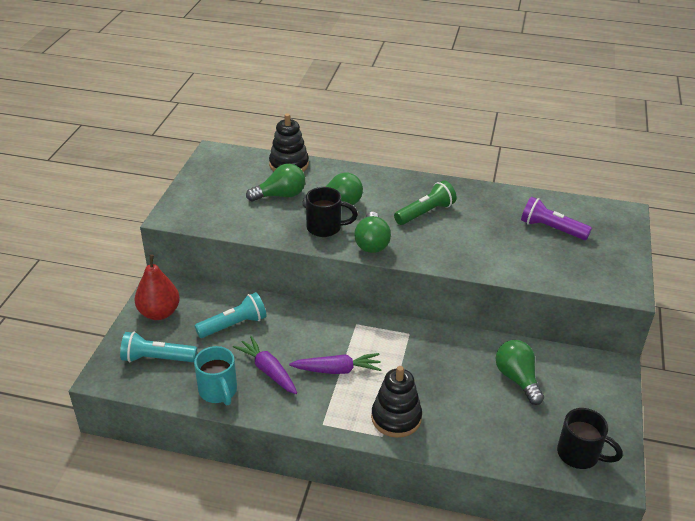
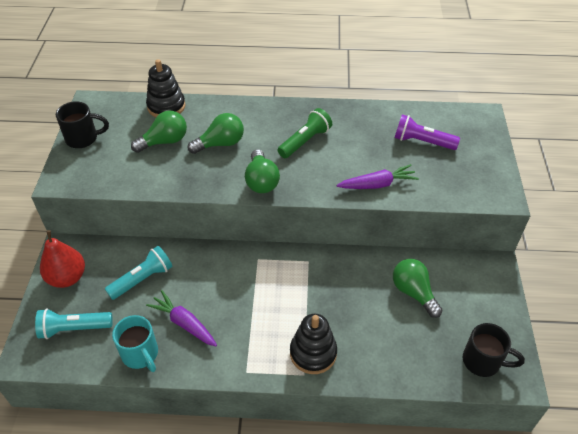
camera: 10 degrees left, 10 degrees up
(325, 228) = (214, 171): black mug -> black mug (83, 138)
(337, 370) = (249, 311): purple carrot -> purple carrot (377, 184)

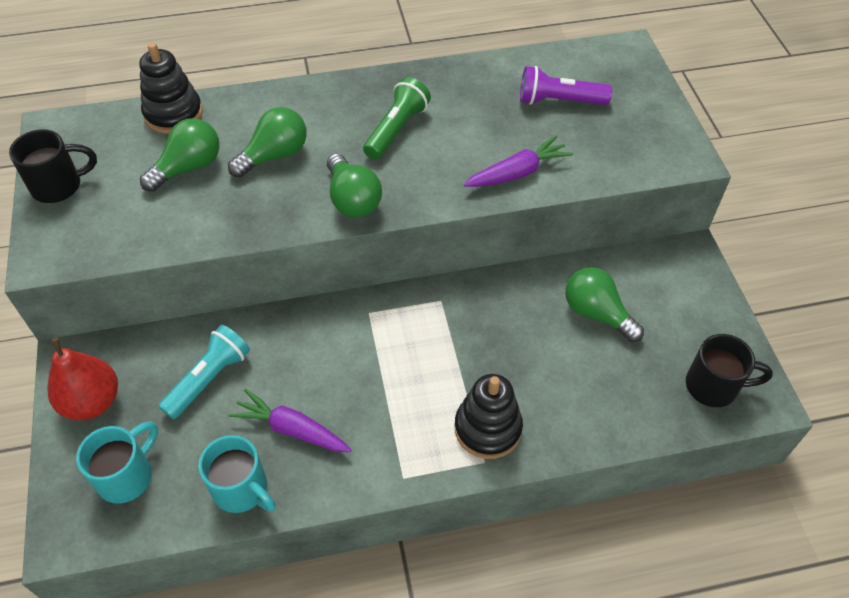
camera: 15 degrees left, 5 degrees up
(73, 328) = (127, 476): turquoise flashlight -> turquoise mug

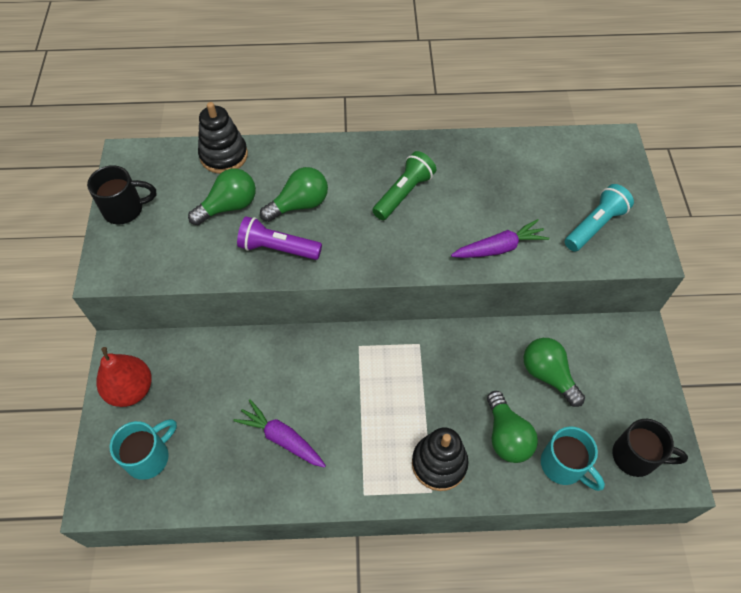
camera: 10 degrees right, 5 degrees up
(209, 378) = (223, 384): turquoise flashlight -> turquoise flashlight (595, 225)
(242, 489) = (235, 483): turquoise mug -> turquoise mug (564, 466)
(352, 199) = (357, 254): green light bulb -> green light bulb (506, 436)
(558, 101) = (546, 184): purple flashlight -> purple flashlight (277, 248)

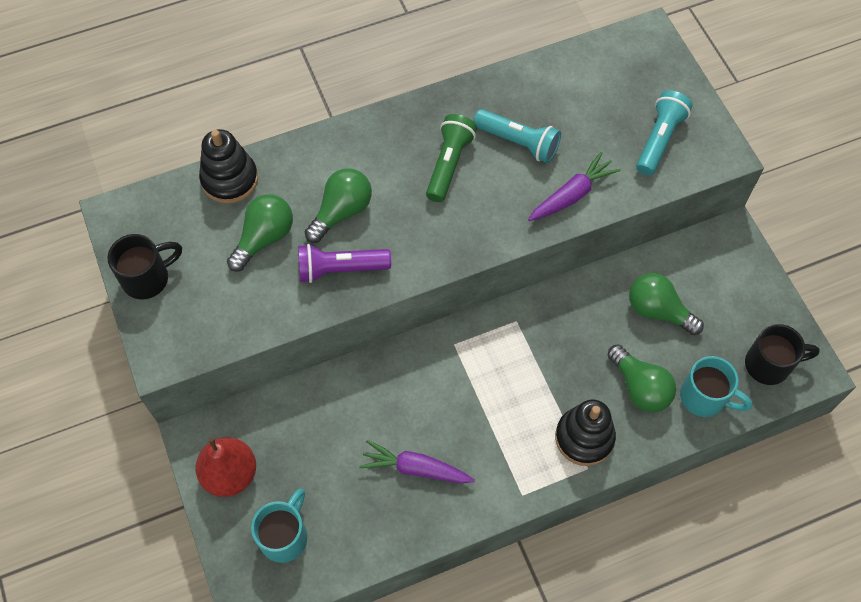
camera: 20 degrees left, 5 degrees up
(469, 193) = (518, 142): none -> turquoise flashlight

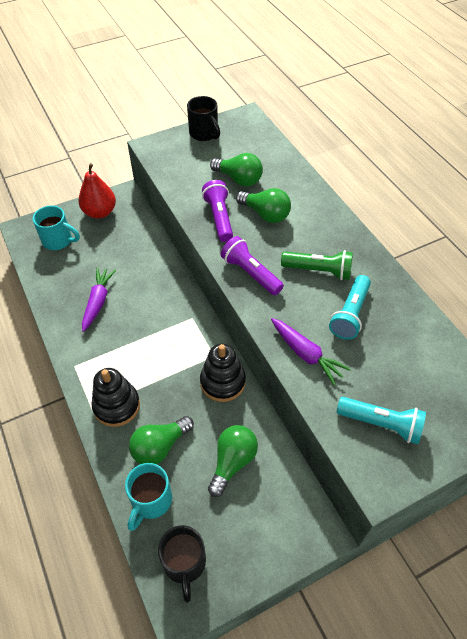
camera: 85 degrees right, 10 degrees down
(230, 179) = (281, 159): black stacking toy -> black stacking toy (222, 382)
(446, 240) = (250, 273): none -> purple flashlight

